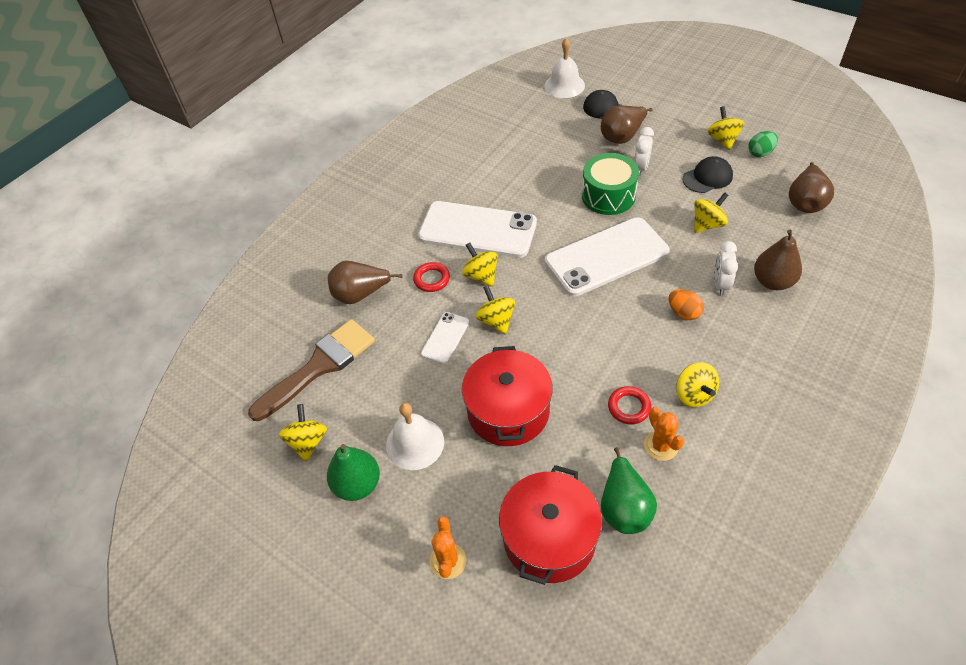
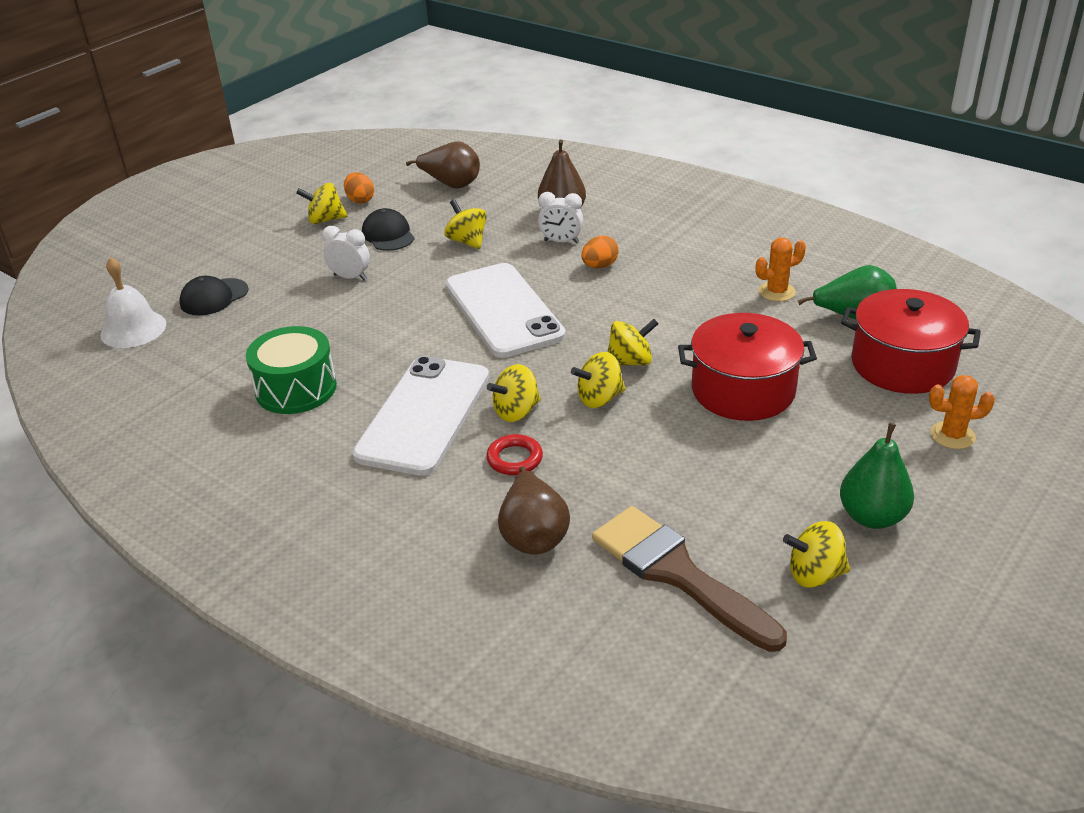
camera: 90 degrees left, 15 degrees down
(415, 443) = (800, 466): white bell -> none
(445, 338) = (627, 443): white phone -> none
(608, 196) = (393, 303): green drum -> green drum (296, 388)
(622, 136) = (281, 287): brown pear -> none
(629, 407) = (730, 308): red ring -> none
(694, 394) = (711, 269): yellow spinning top -> yellow spinning top (630, 362)
(760, 153) = (360, 200): green egg -> orange egg

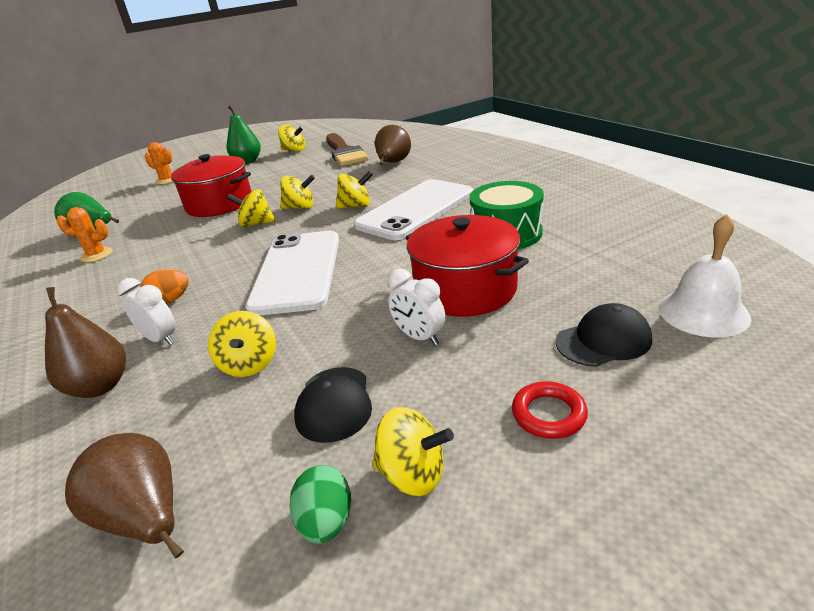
camera: 155 degrees left, 5 degrees down
(360, 200) = (326, 522): orange egg -> green egg
(514, 459) = (377, 187): red ring -> red ring (548, 414)
(902, 364) = (124, 207): red pot -> red pot (465, 289)

